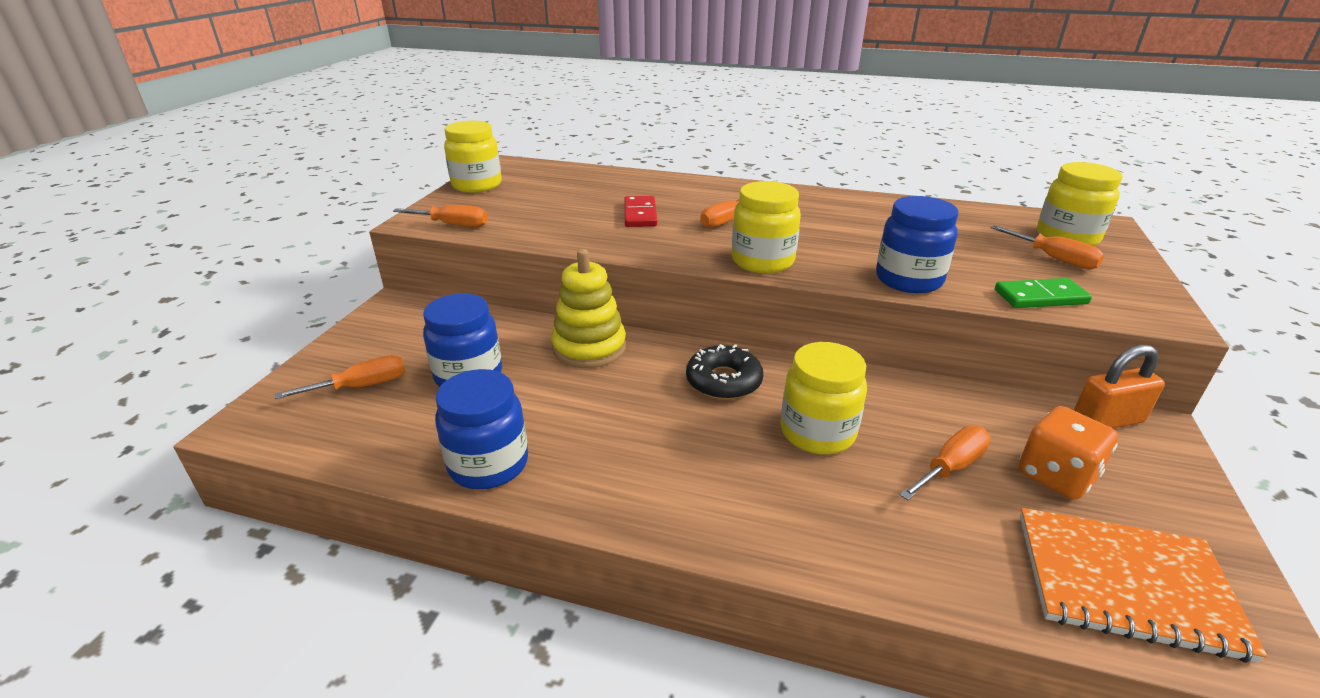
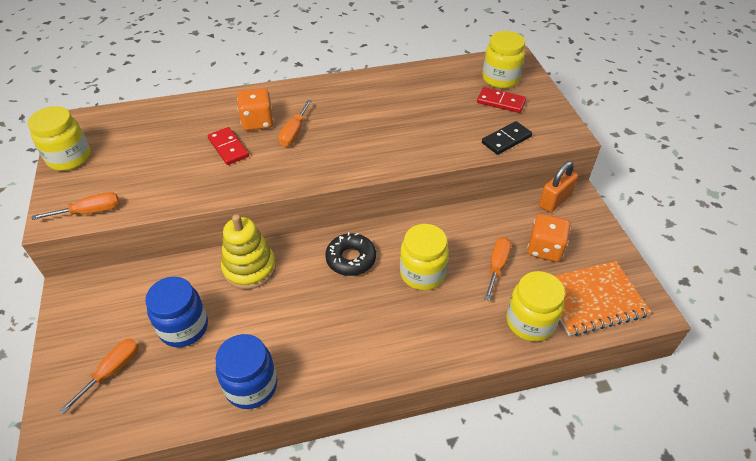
camera: 30 degrees left, 15 degrees up
(692, 203) = (258, 122): none -> orange dice
(762, 261) = (340, 167): yellow jar -> yellow jar (530, 322)
(908, 280) = (433, 151): blue jar -> none
(1040, 297) = (506, 140): green domino -> black domino
(1054, 259) = (501, 102): orange screwdriver -> red domino

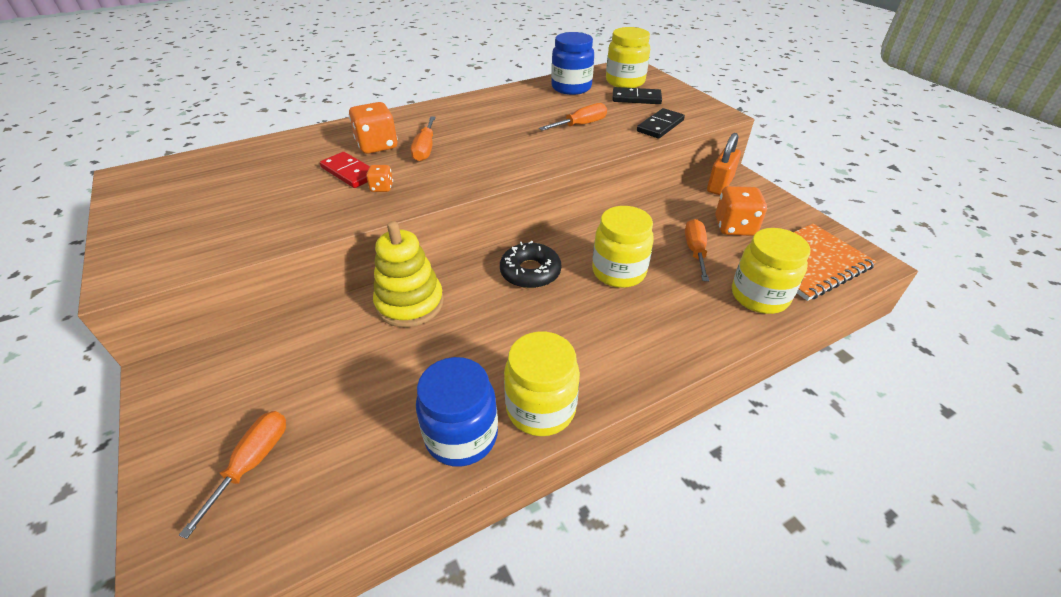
camera: 15 degrees left, 5 degrees down
(69, 158) = (135, 210): yellow jar -> yellow jar (541, 408)
(90, 212) = (178, 261): orange screwdriver -> orange screwdriver (581, 125)
(184, 327) = (344, 386): blue jar -> blue jar (571, 88)
(248, 168) = (382, 188): none -> orange dice
(501, 102) = (636, 98): red domino -> black domino

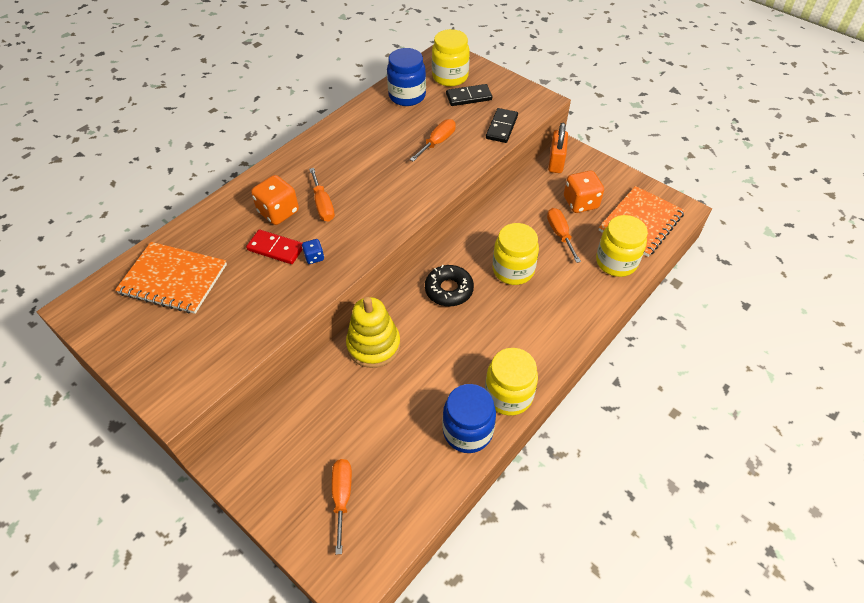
camera: 20 degrees left, 10 degrees up
(232, 174) = (173, 279): none -> orange notebook
(382, 188) = (314, 257): orange dice -> blue dice

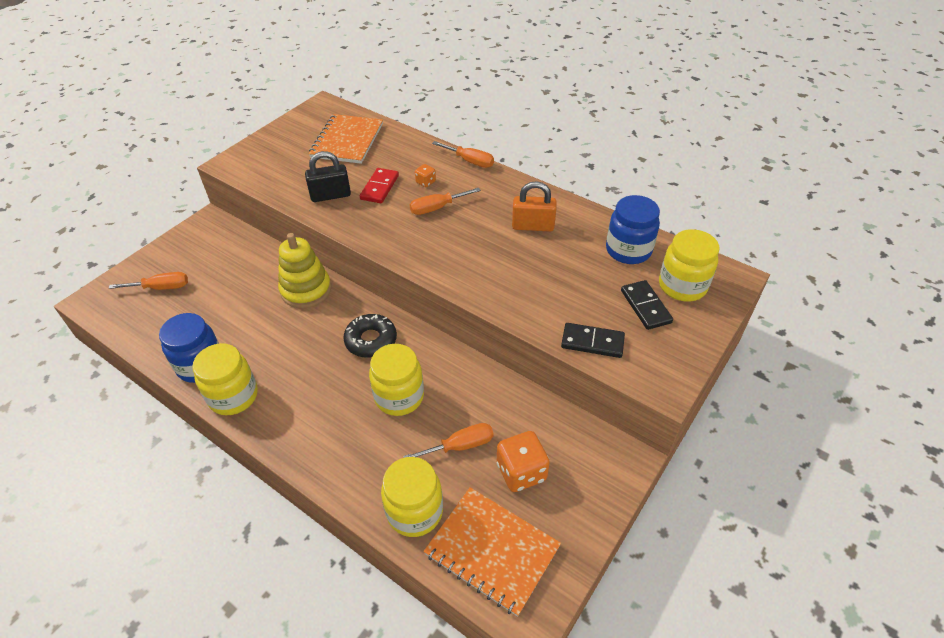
camera: 85 degrees right, 5 degrees down
(277, 290) = (330, 195): none -> black padlock
(278, 212) = (425, 182): orange dice -> orange dice, size x0.51
(314, 257) = (368, 211): blue dice -> none
(437, 142) = (549, 283): orange screwdriver -> orange screwdriver (470, 161)
(556, 162) = (598, 443): orange padlock -> orange padlock (533, 226)

